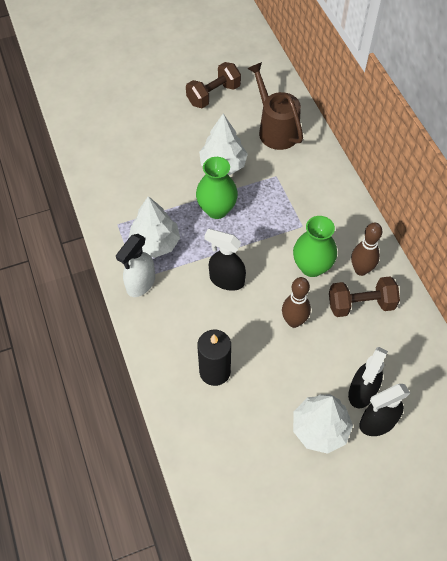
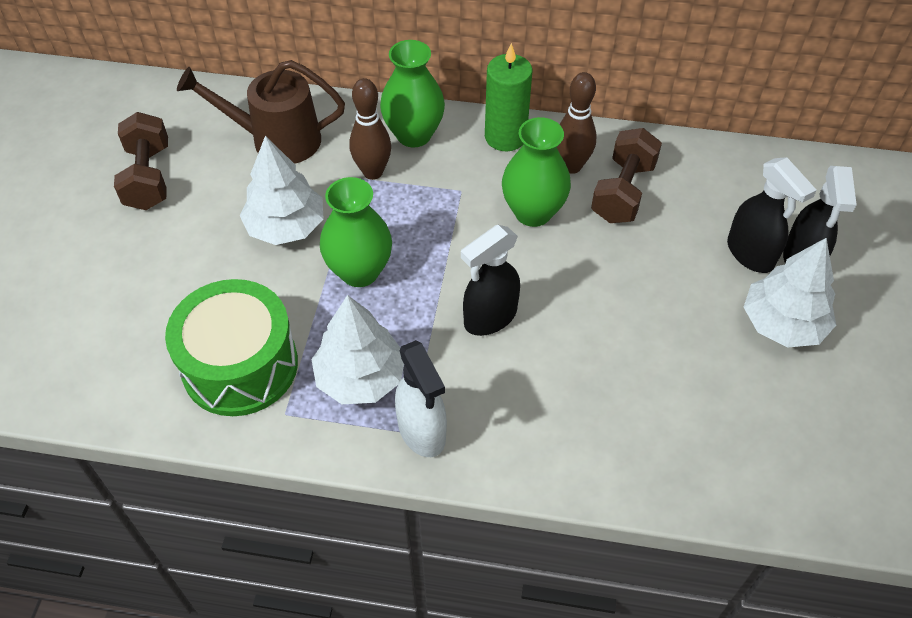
camera: 60 degrees left, 5 degrees down
(132, 192) = (240, 365): none -> green drum
(215, 371) = (633, 403): black candle -> none
(294, 321) = (606, 273): brown bowling pin -> brown bowling pin (373, 172)
(325, 185) = (414, 135): none -> green vase
(358, 227) = (505, 137): none -> green candle

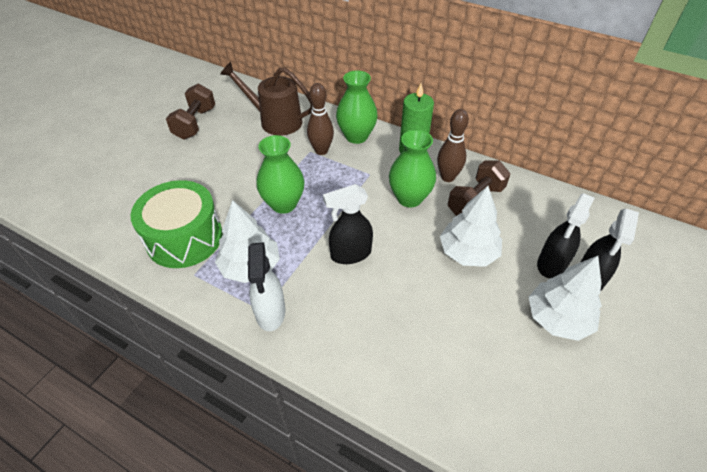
camera: 20 degrees right, 5 degrees down
(286, 226) = (255, 167): white tree -> white tree (468, 252)
(750, 254) = (551, 264): black spray bottle -> black spray bottle turned 45 degrees clockwise

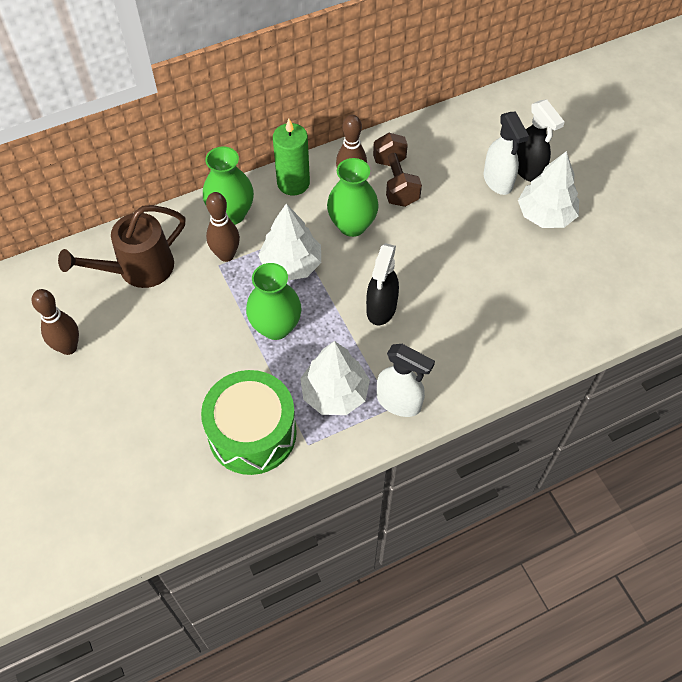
camera: 55 degrees left, 10 degrees up
(195, 123) = (68, 347): brown dumbbell -> brown bowling pin
(468, 252) = (445, 225): white tree -> white tree (291, 264)
(551, 264) = (498, 181): black spray bottle -> white spray bottle

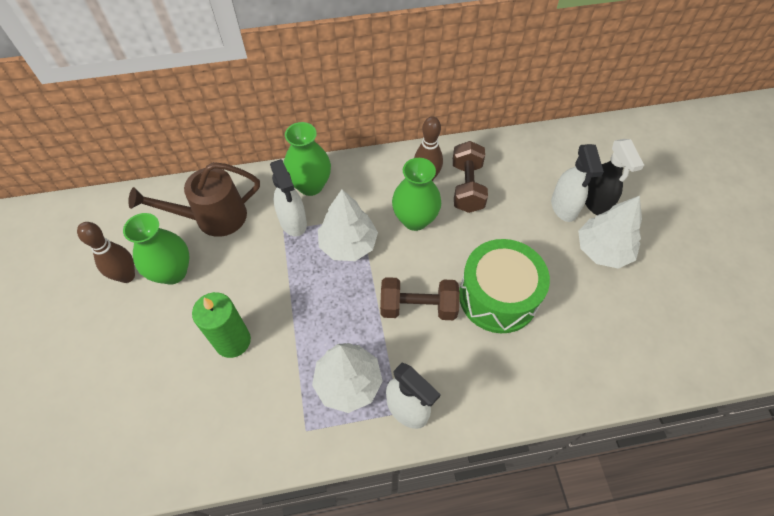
camera: 15 degrees right, 0 degrees up
(226, 255) = (293, 222): brown bowling pin -> white spray bottle
(252, 433) = (257, 404): green drum -> green drum (498, 296)
(276, 327) = (314, 301): green vase -> green vase (173, 272)
(293, 183) = (374, 169): green candle -> green candle (232, 341)
(381, 308) = (418, 307): black spray bottle -> brown dumbbell

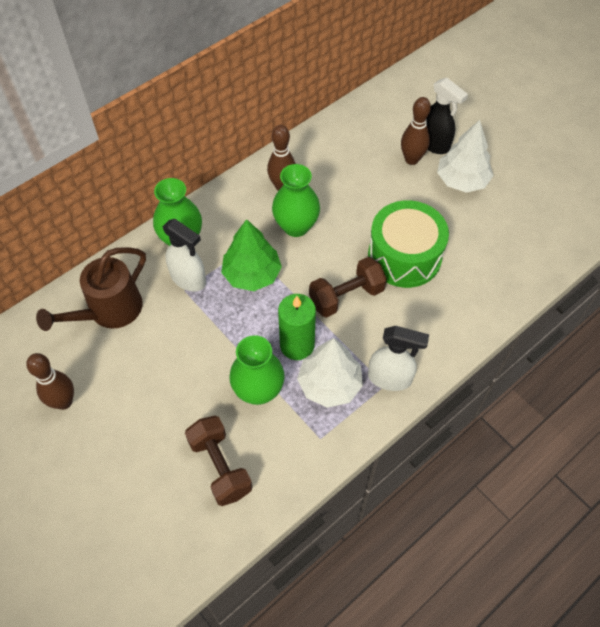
camera: 30 degrees left, 0 degrees up
(173, 272) = (106, 376): green vase -> green vase (258, 391)
(232, 341) = (207, 404): green candle -> green candle (297, 345)
(348, 244) = (252, 274): white tree -> green tree
(467, 187) = (322, 178): brown dumbbell -> brown dumbbell (220, 467)
(564, 207) = (411, 159): white spray bottle -> brown bowling pin

